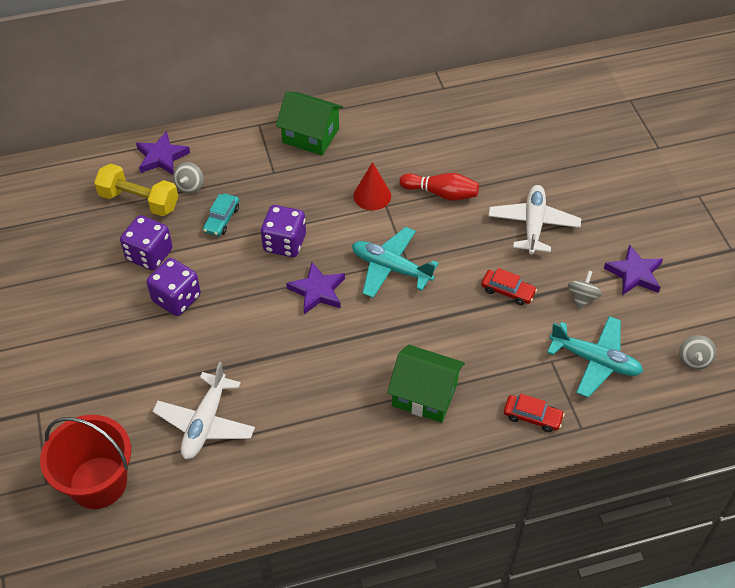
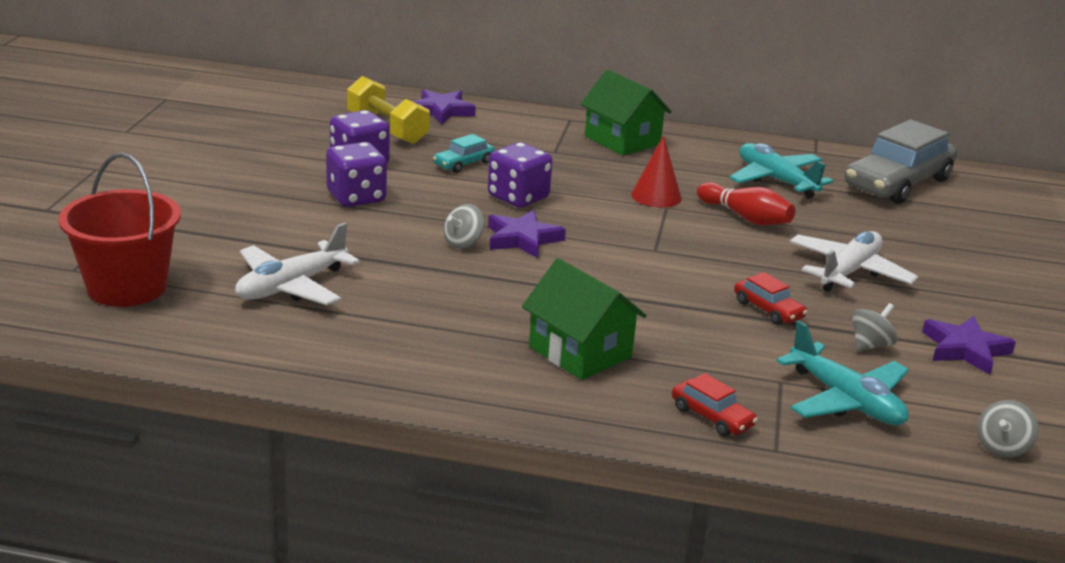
camera: 25 degrees right, 25 degrees down
(190, 186) = (451, 135): grey spinning top -> grey spinning top (463, 243)
(391, 268) = (629, 249): turquoise plane -> turquoise plane (776, 180)
(512, 103) = (897, 183): none -> grey car

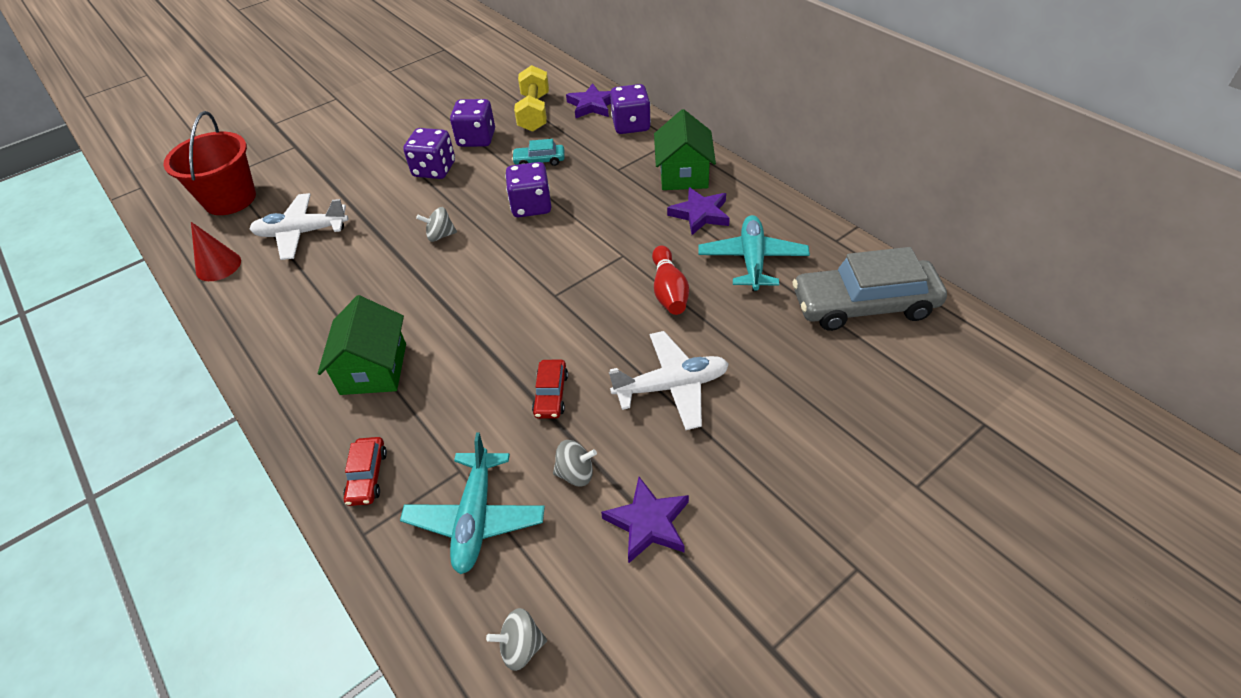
camera: 45 degrees right, 20 degrees up
(510, 117) = (631, 125): none -> purple dice
(522, 239) = (481, 247): purple star -> purple star (700, 214)
(656, 196) = (630, 241): red cone -> red cone (218, 266)

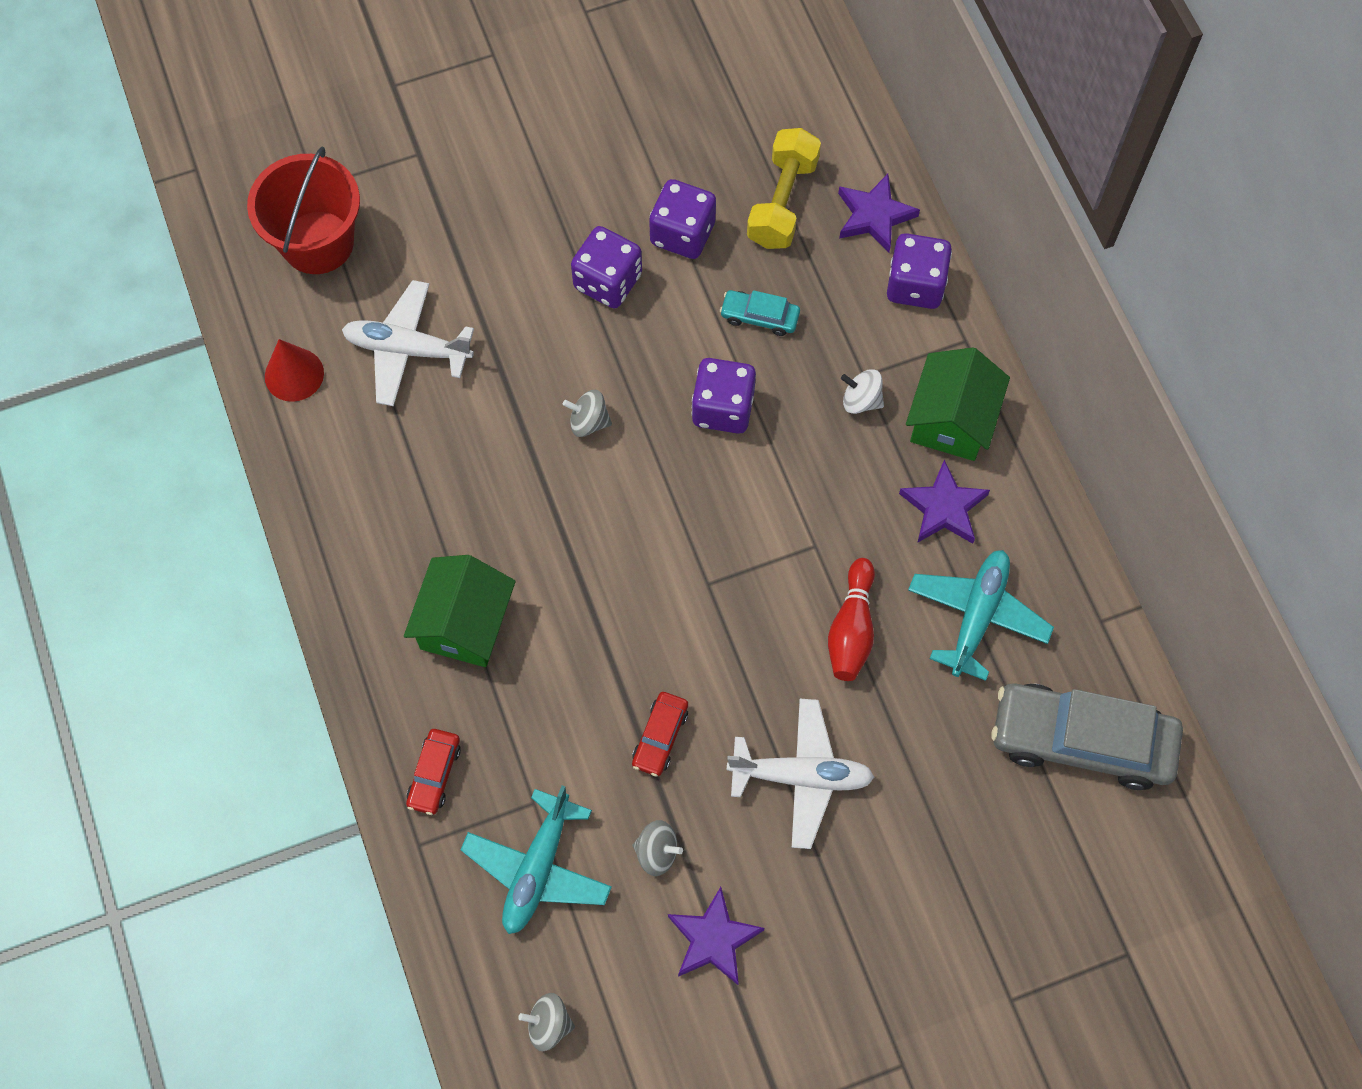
camera: 15 degrees right, 20 degrees up
(621, 180) = (861, 400): none -> white spinning top

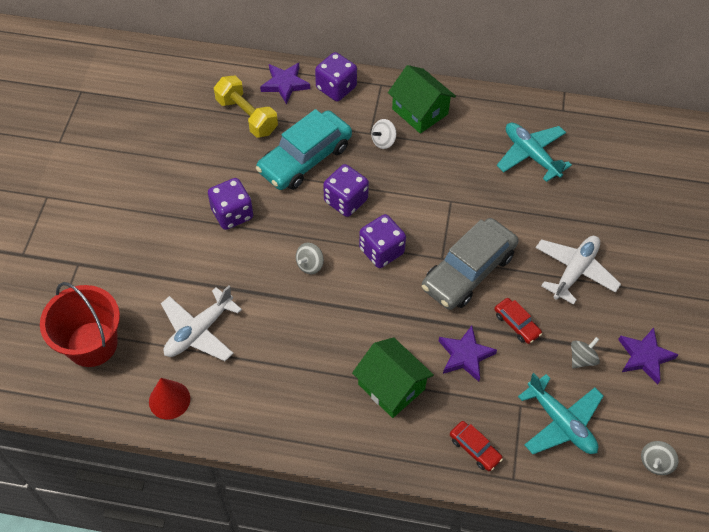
camera: 60 degrees left, 10 degrees down
(682, 234) = (230, 167): purple dice -> purple dice (381, 251)
(759, 317) = (305, 158): turquoise car -> turquoise car, size x2.17
(851, 629) = (506, 209): red bowling pin -> none
(943, 507) = (465, 138): purple star -> purple star (465, 355)
(1081, 741) = (620, 148): grey car -> grey car (468, 271)

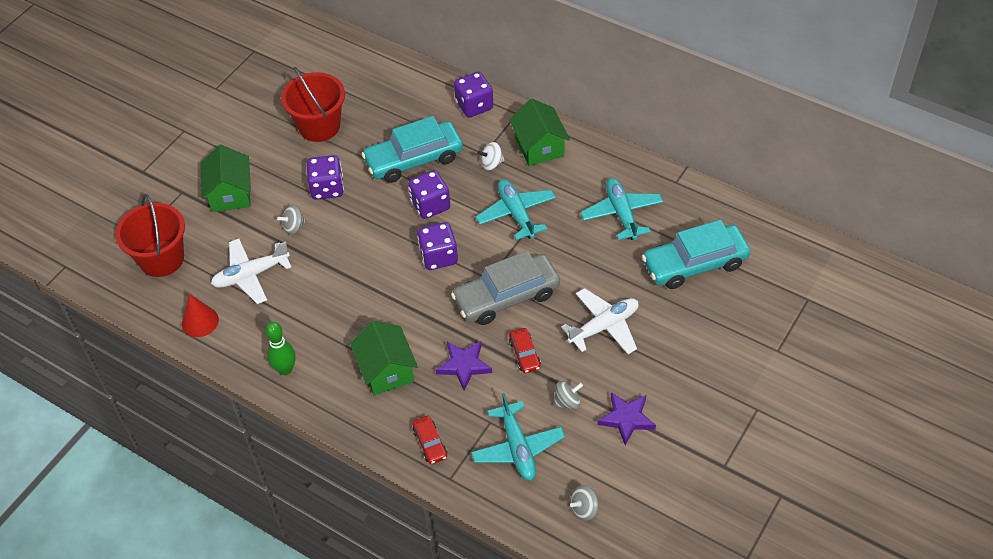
camera: 25 degrees right, 5 degrees down
(132, 250) = (230, 193): none -> green house
(190, 151) = (319, 126): none -> red bucket
(247, 116) = (382, 109): yellow dumbbell -> none
(285, 84) = (430, 90): purple star -> none
(287, 421) = (285, 369): none -> green bowling pin
(310, 265) = (370, 249): grey spinning top -> grey spinning top (294, 227)
(433, 184) = (516, 214): none -> turquoise plane
(622, 184) = (694, 264): none -> turquoise car

